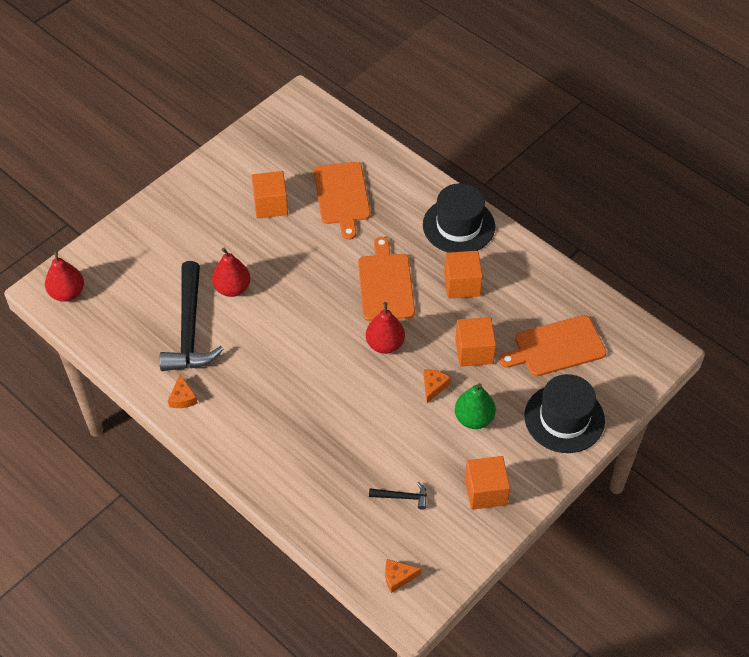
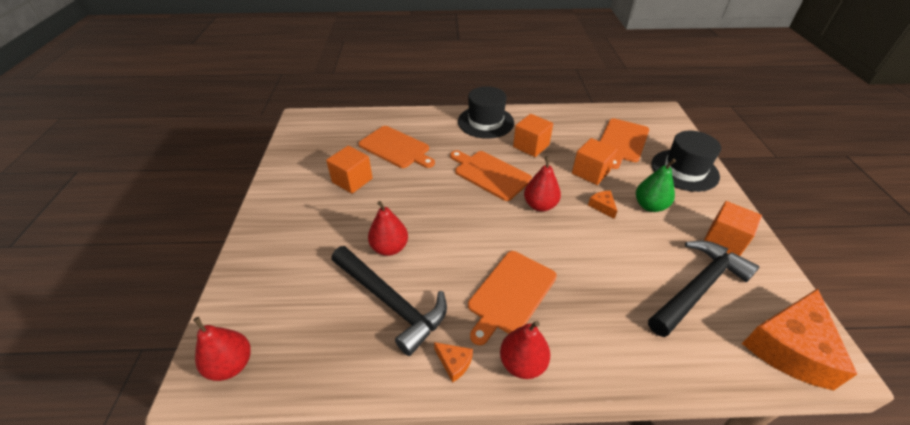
camera: 45 degrees left, 10 degrees down
(220, 433) = (522, 363): none -> red pear
(269, 389) = (510, 294): none -> orange cutting board
(398, 577) = (789, 347): orange cheese -> orange cheese, size x2.40
(402, 497) = (697, 288): black hammer -> black hammer, size x2.35

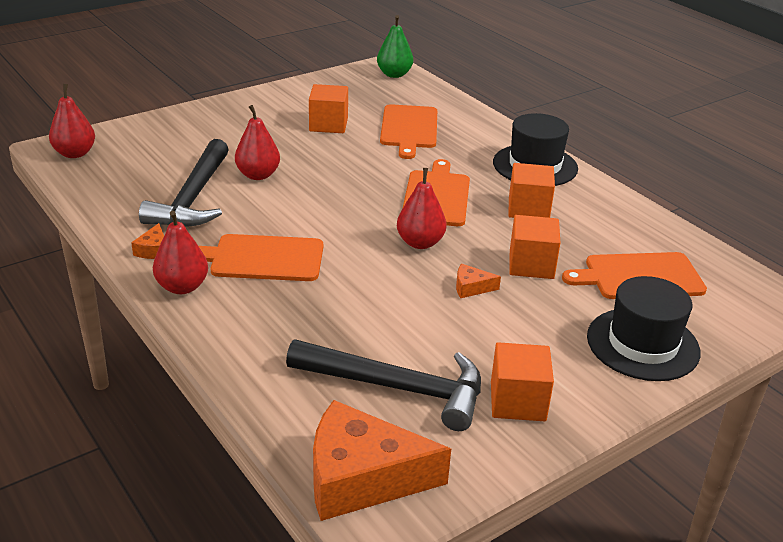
camera: 55 degrees right, 10 degrees down
(602, 206) = (471, 287): orange cheese -> orange cheese turned 120 degrees counterclockwise
(649, 206) = (517, 325): green pear -> green pear (394, 74)

